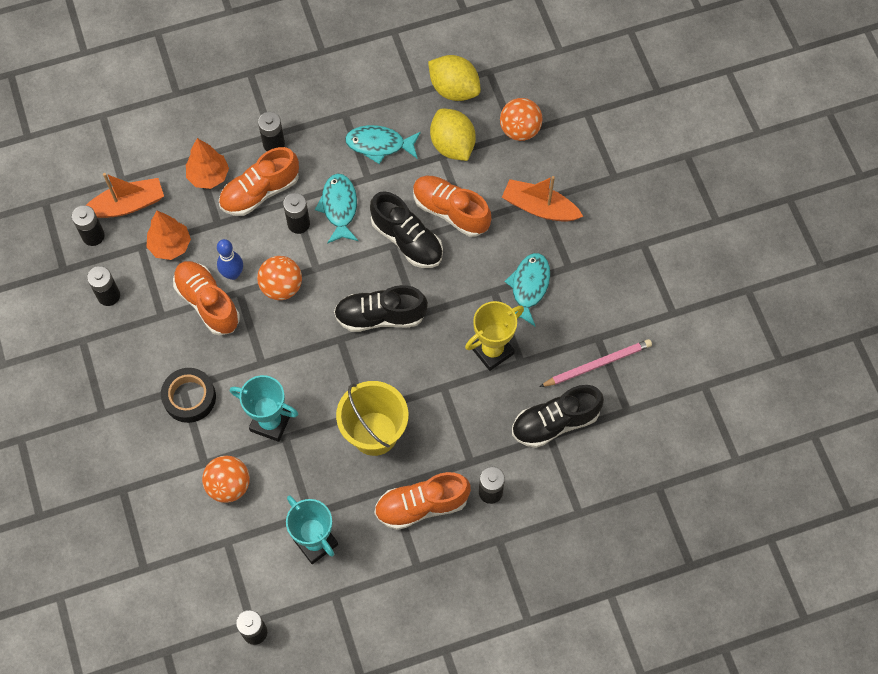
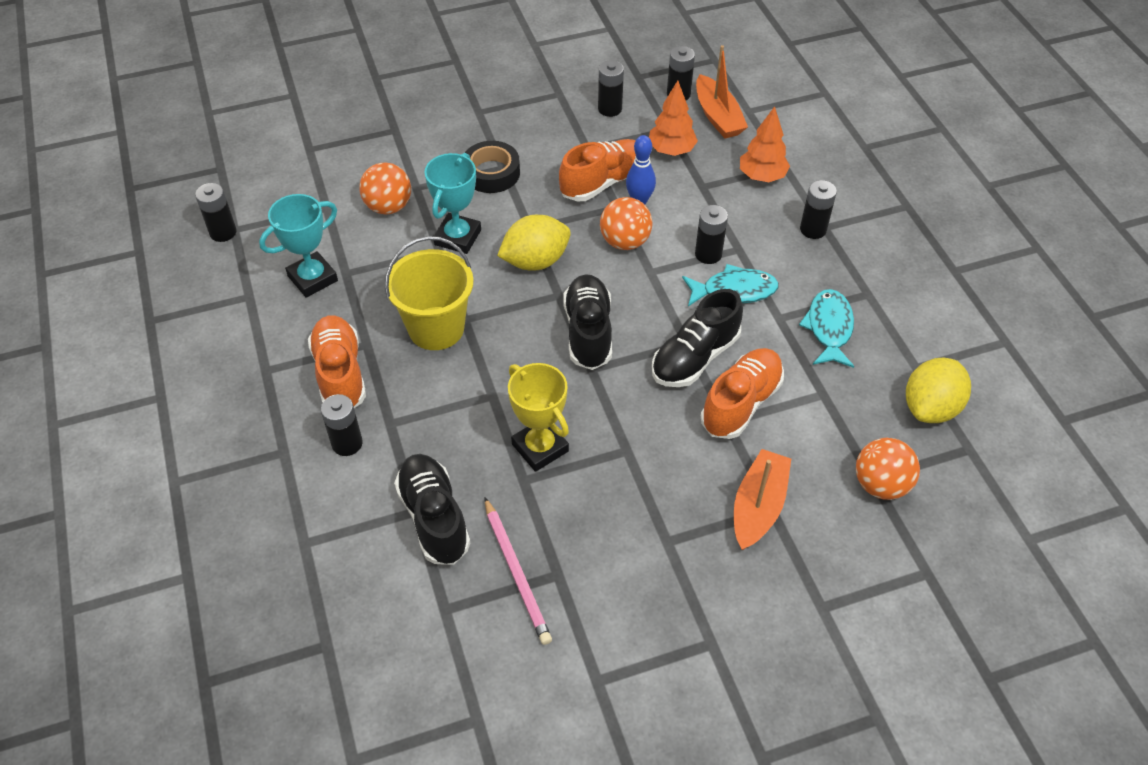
camera: 90 degrees right, 15 degrees down
(260, 192) = (747, 220): orange shoe -> none
(452, 145) = (842, 405): yellow lemon -> yellow lemon (535, 261)
(529, 287) = (634, 491): turquoise fish -> none

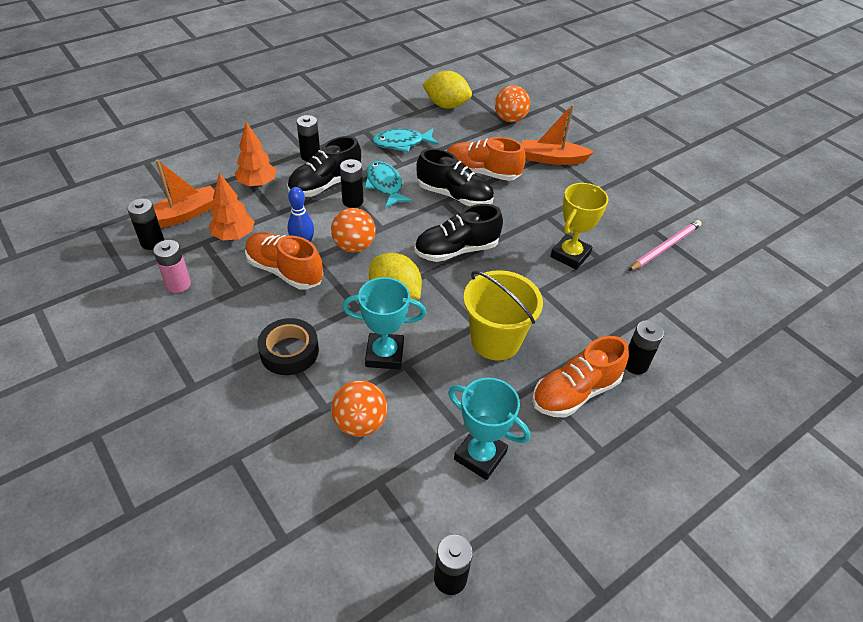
camera: 110 degrees left, 5 degrees down
(434, 518) = (658, 295): black shoe -> black shoe (325, 184)
(610, 109) = (178, 284): black battery -> pink battery

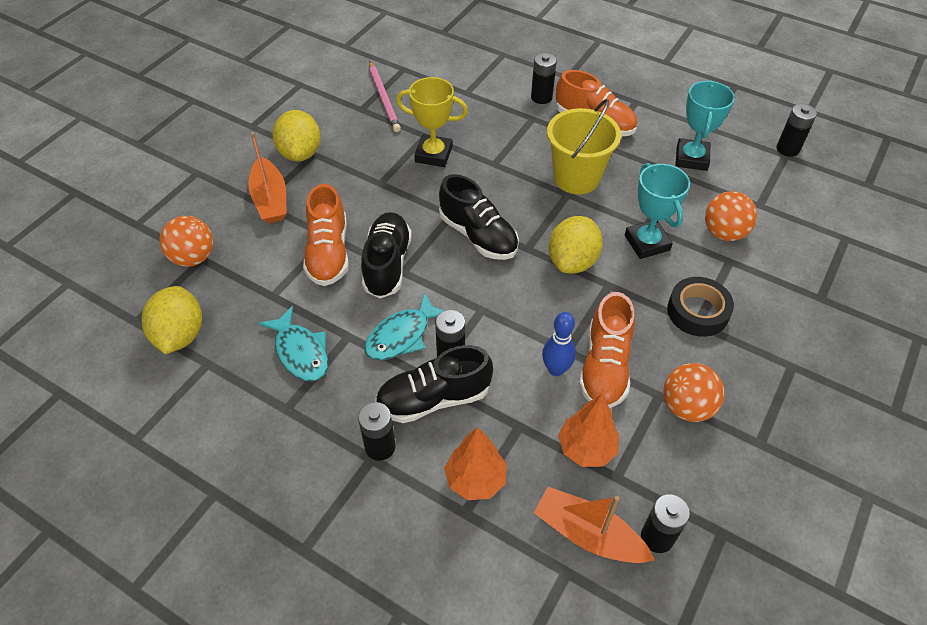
camera: 110 degrees left, 5 degrees up
(178, 284) = (695, 459): pink battery -> none
(325, 184) = (434, 398): black shoe -> black shoe turned 135 degrees clockwise
(354, 246) = (526, 321): orange ball -> orange ball (686, 407)
(601, 183) = (300, 153): none -> yellow lemon
(665, 247) = (384, 98): pink pencil -> pink pencil turned 135 degrees counterclockwise

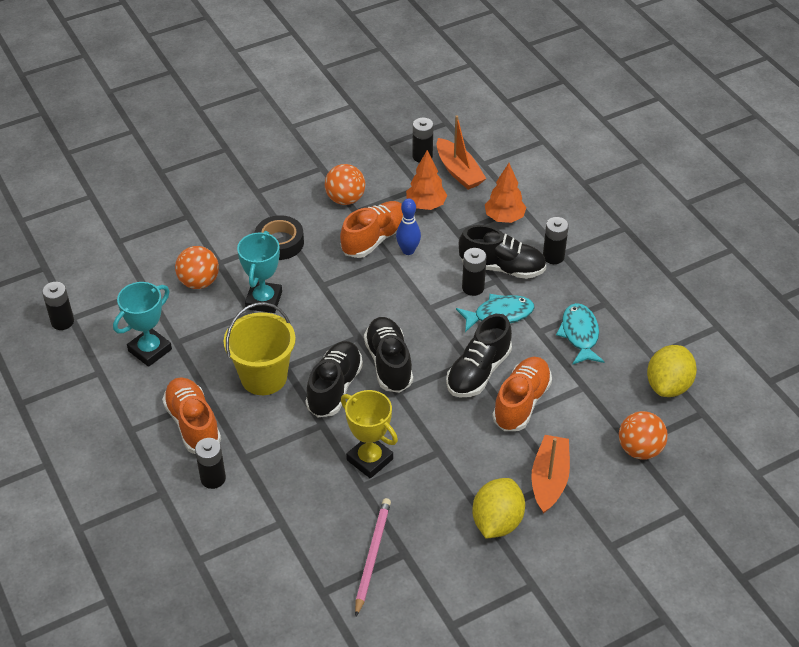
camera: 150 degrees left, 5 degrees down
(509, 194) = (334, 388): none -> black shoe
(572, 261) = (333, 311): yellow lemon -> none

